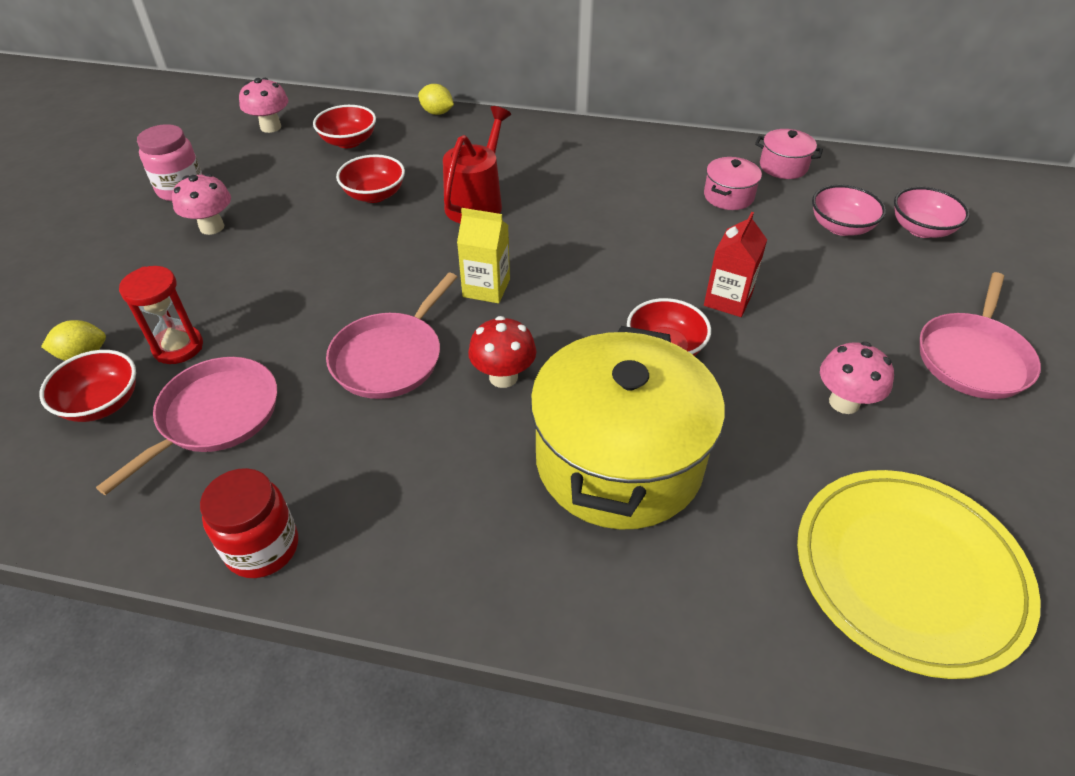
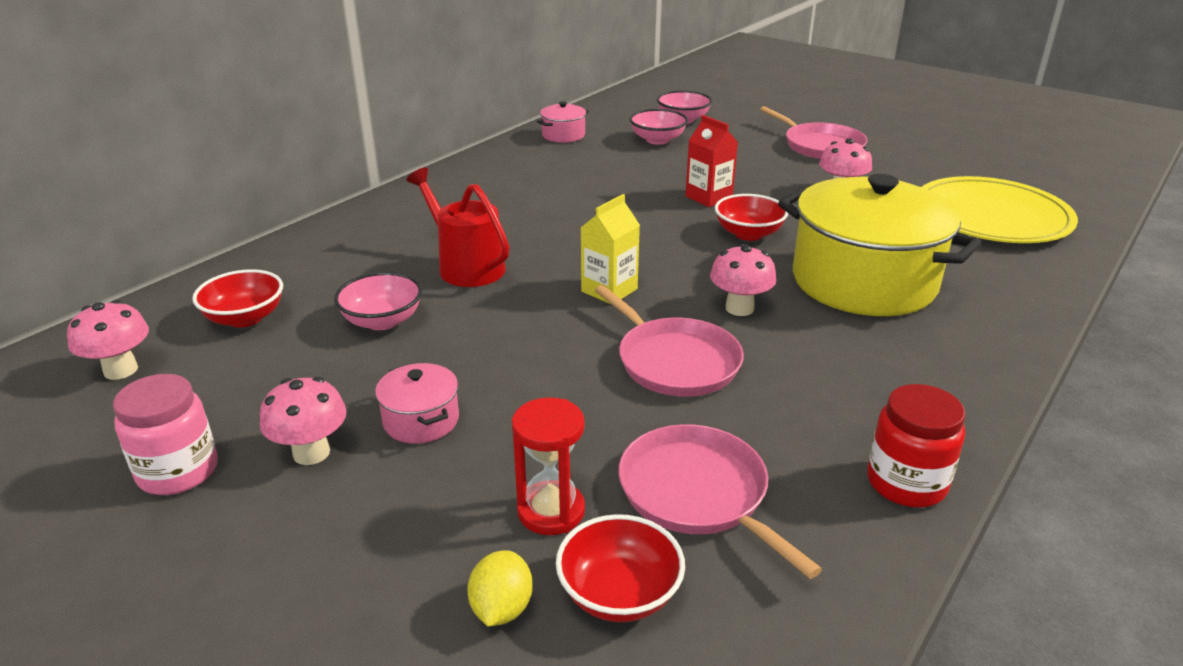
camera: 65 degrees left, 15 degrees down
(374, 195) = (382, 321): red bowl -> pink bowl
(437, 112) = (264, 253): yellow lemon -> none
(503, 377) = (739, 308): red mushroom -> pink mushroom
(728, 196) = (580, 163): pink pot -> pink pot (421, 420)

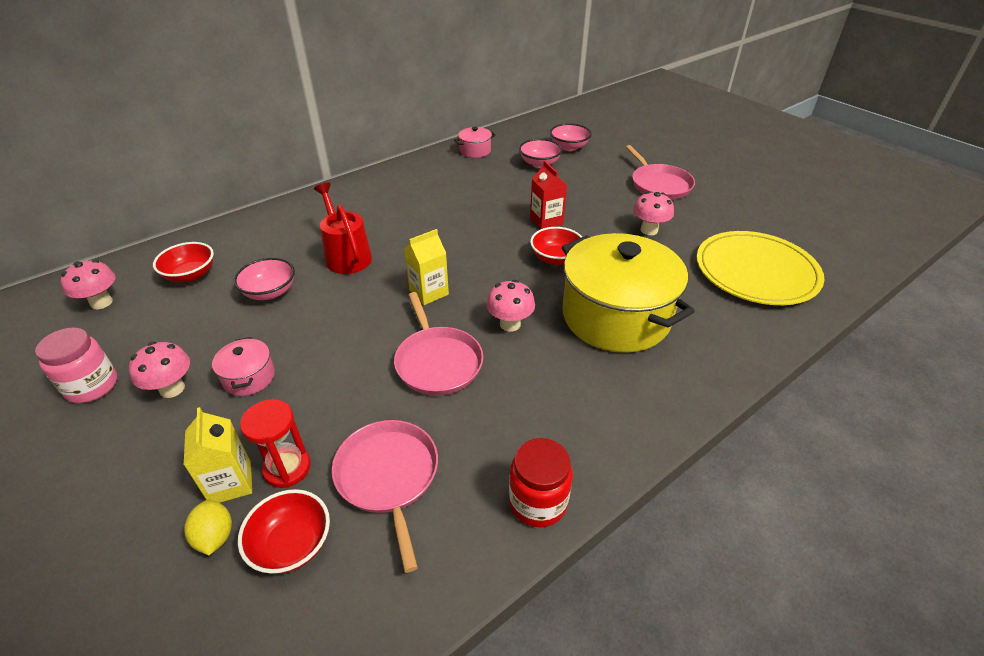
camera: 15 degrees right, 10 degrees up
(480, 543) = (231, 482): none -> yellow carton
(501, 608) = (215, 536): yellow lemon -> yellow lemon turned 45 degrees counterclockwise

